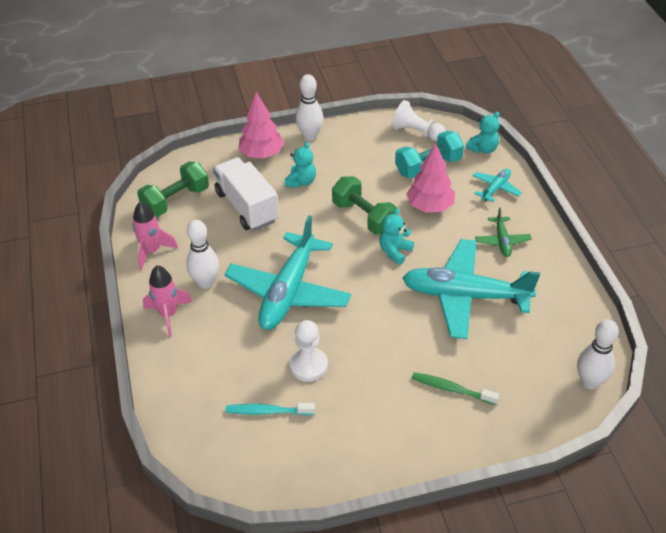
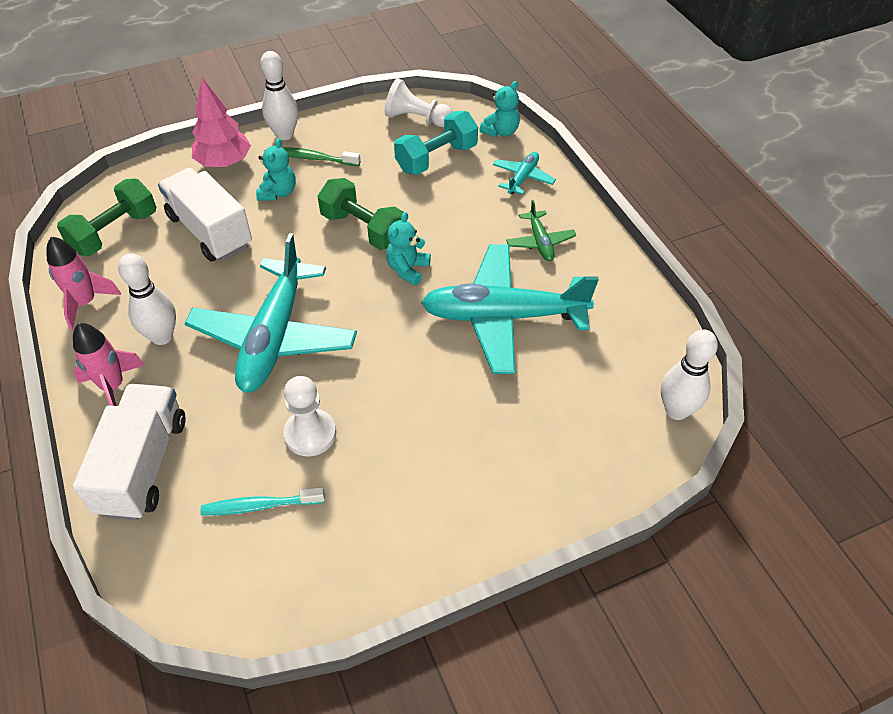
camera: 10 degrees left, 5 degrees up
(187, 373) = (143, 465): none -> white truck
(430, 206) = (445, 208): pink tree -> none
(451, 389) = (502, 442): green toothbrush -> green toothbrush (315, 158)

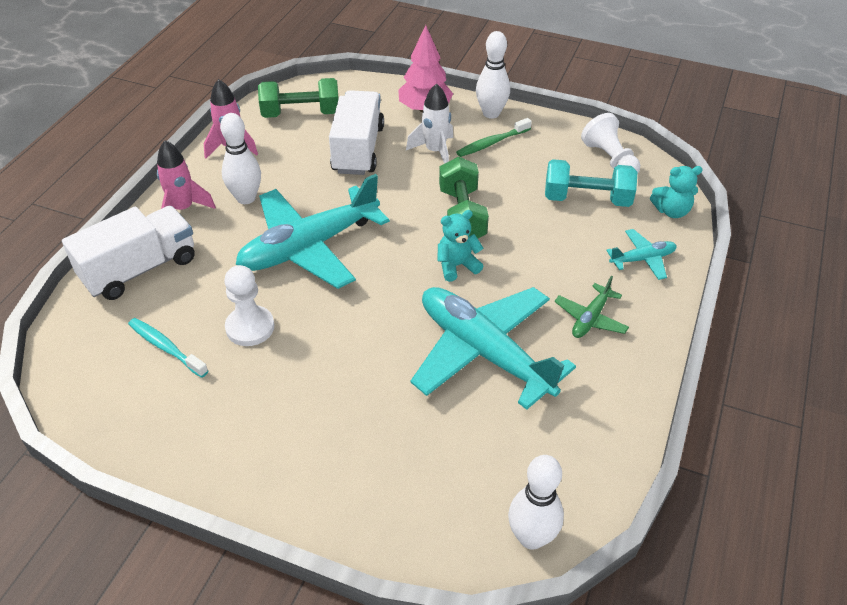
camera: 45 degrees right, 5 degrees down
(278, 192) = (435, 151): turquoise teddy bear -> white rocket
(315, 158) = (491, 143): green toothbrush -> green toothbrush turned 90 degrees counterclockwise

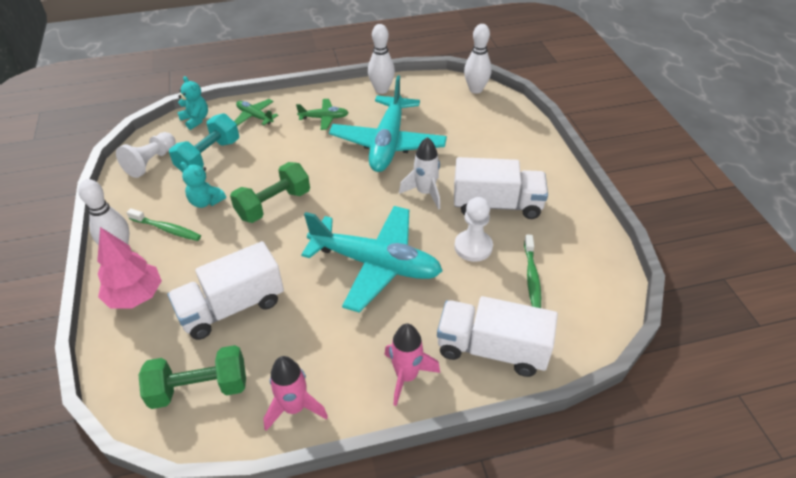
camera: 125 degrees left, 0 degrees up
(166, 347) = (532, 276): turquoise toothbrush -> green toothbrush
(246, 198) = (356, 341): white bowling pin -> white bowling pin (381, 90)
(281, 388) = (497, 205): none -> white truck
(301, 113) = (199, 388): green dumbbell -> green dumbbell turned 60 degrees counterclockwise
(435, 151) = (201, 256): white rocket -> white rocket (425, 193)
(457, 266) = (327, 184): turquoise teddy bear -> turquoise teddy bear (206, 201)
(587, 199) = (209, 156): turquoise dumbbell -> turquoise dumbbell turned 60 degrees clockwise
(642, 259) = (255, 116): turquoise plane -> green plane

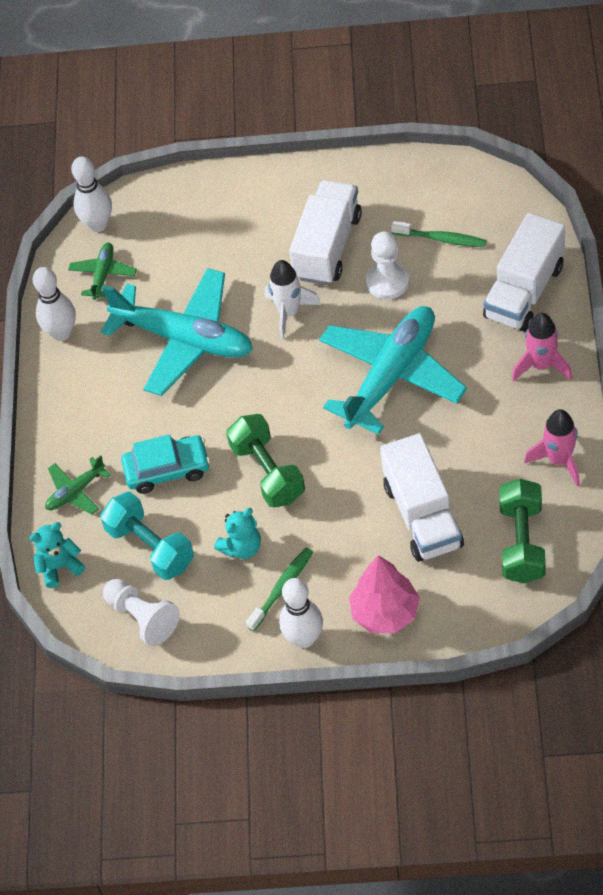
camera: 70 degrees left, 10 degrees up
(274, 154) = (167, 469): none -> turquoise car
(324, 118) = (106, 407): green plane -> green plane (103, 274)

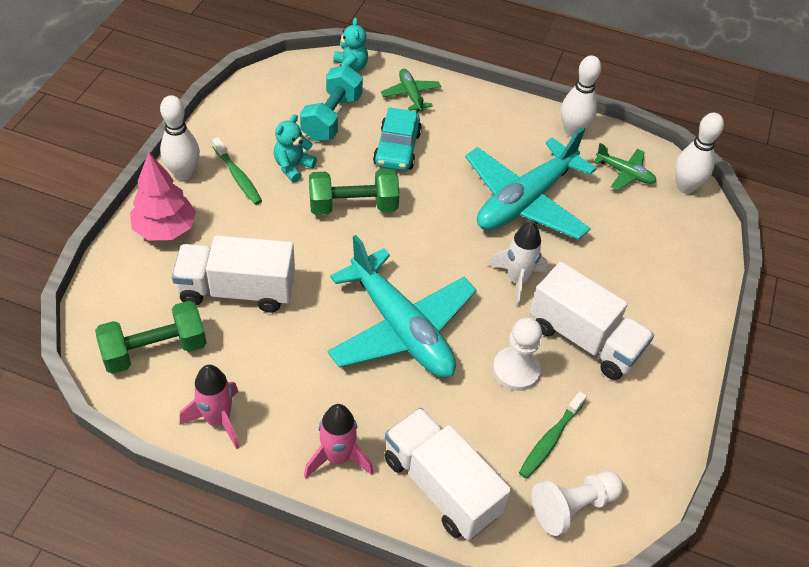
camera: 100 degrees right, 5 degrees down
(142, 617) = (274, 95): white pawn -> white pawn (573, 507)
(150, 547) = (331, 118): turquoise dumbbell -> turquoise dumbbell turned 45 degrees counterclockwise
(242, 547) = (293, 167): turquoise teddy bear -> turquoise teddy bear turned 60 degrees clockwise
(522, 542) = (155, 350): green dumbbell -> green dumbbell turned 45 degrees counterclockwise

